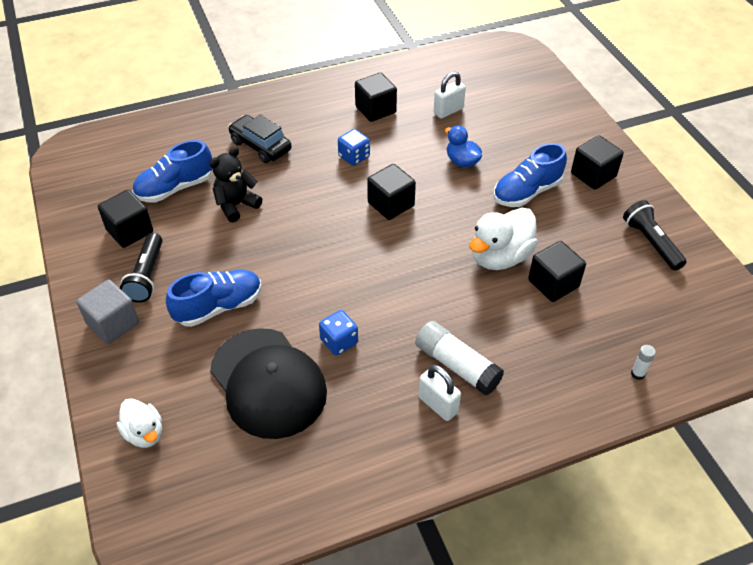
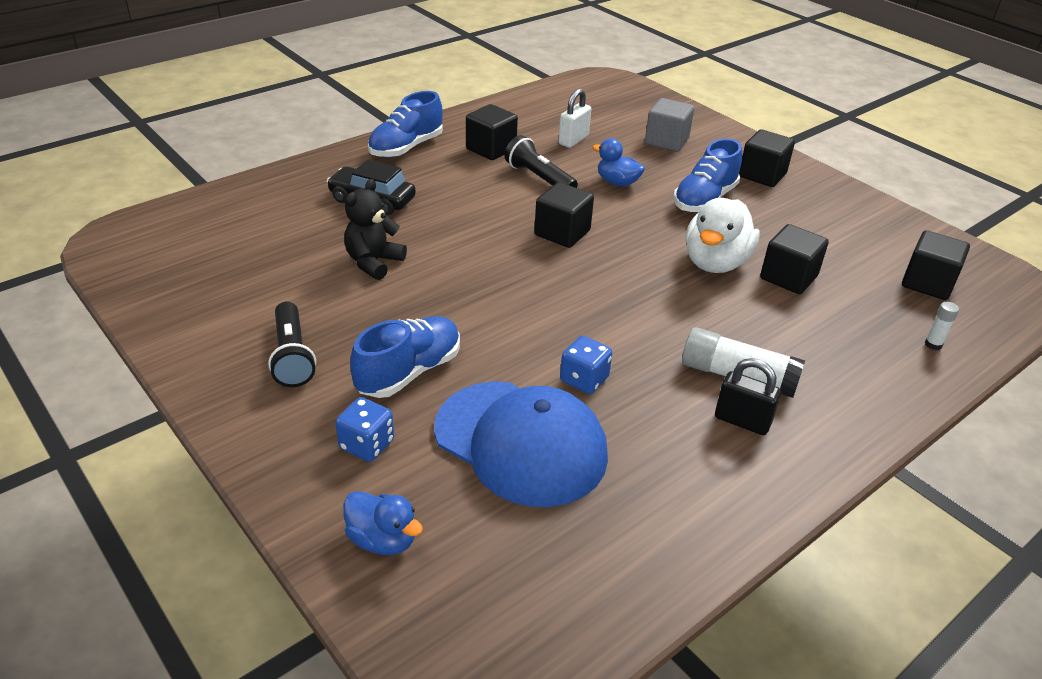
camera: 20 degrees left, 10 degrees down
(113, 324) = (271, 419): grey cube -> grey cube (666, 141)
(130, 231) = (243, 311): black cube -> black cube (927, 283)
(144, 433) = (382, 540): white duck -> blue duck
(175, 188) = (283, 257): blue shoe -> blue shoe (406, 148)
(268, 383) = (520, 442): black cap -> blue cap
(354, 157) = (492, 195): blue dice -> blue dice (367, 444)
(438, 405) = (742, 421): white padlock -> black padlock
(651, 243) = (860, 224): black flashlight -> black flashlight (539, 178)

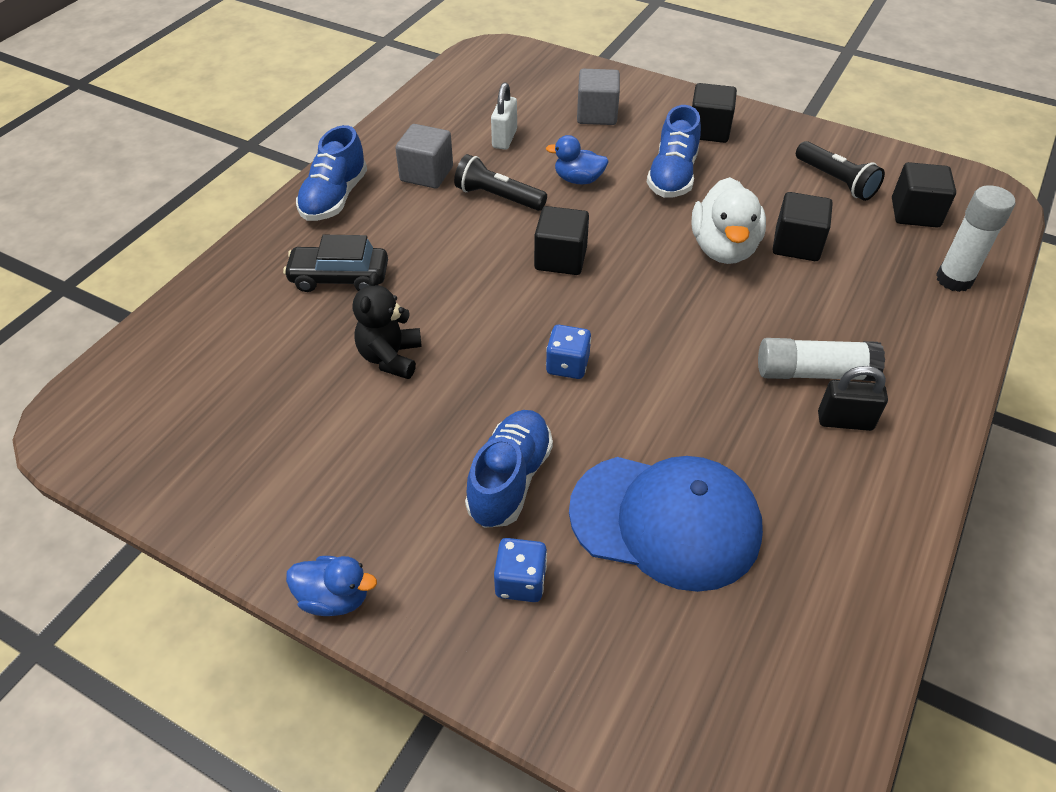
camera: 20 degrees left, 10 degrees up
(292, 356) = (377, 505): black flashlight -> black flashlight (836, 181)
(382, 540) = (603, 684): blue duck -> blue duck (334, 598)
(491, 149) = (426, 174): black cube -> grey cube
(584, 379) = (681, 426): blue dice -> blue dice (567, 365)
(933, 344) = (954, 279): white glue stick -> white glue stick, size x2.17

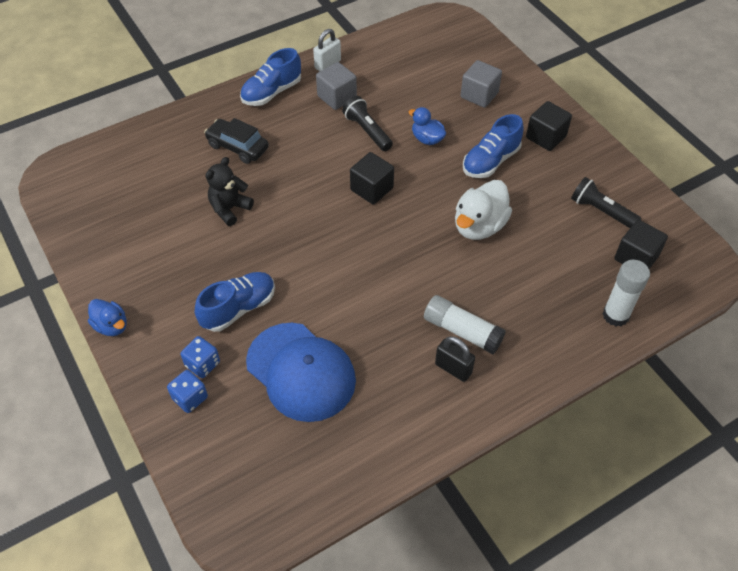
camera: 30 degrees right, 5 degrees up
(504, 138) = (404, 90): white padlock -> white padlock (327, 64)
(567, 365) = (321, 258): blue dice -> blue dice (190, 398)
(796, 244) = (530, 244): black cube -> none
(836, 181) = (601, 211): black flashlight -> black flashlight turned 135 degrees clockwise

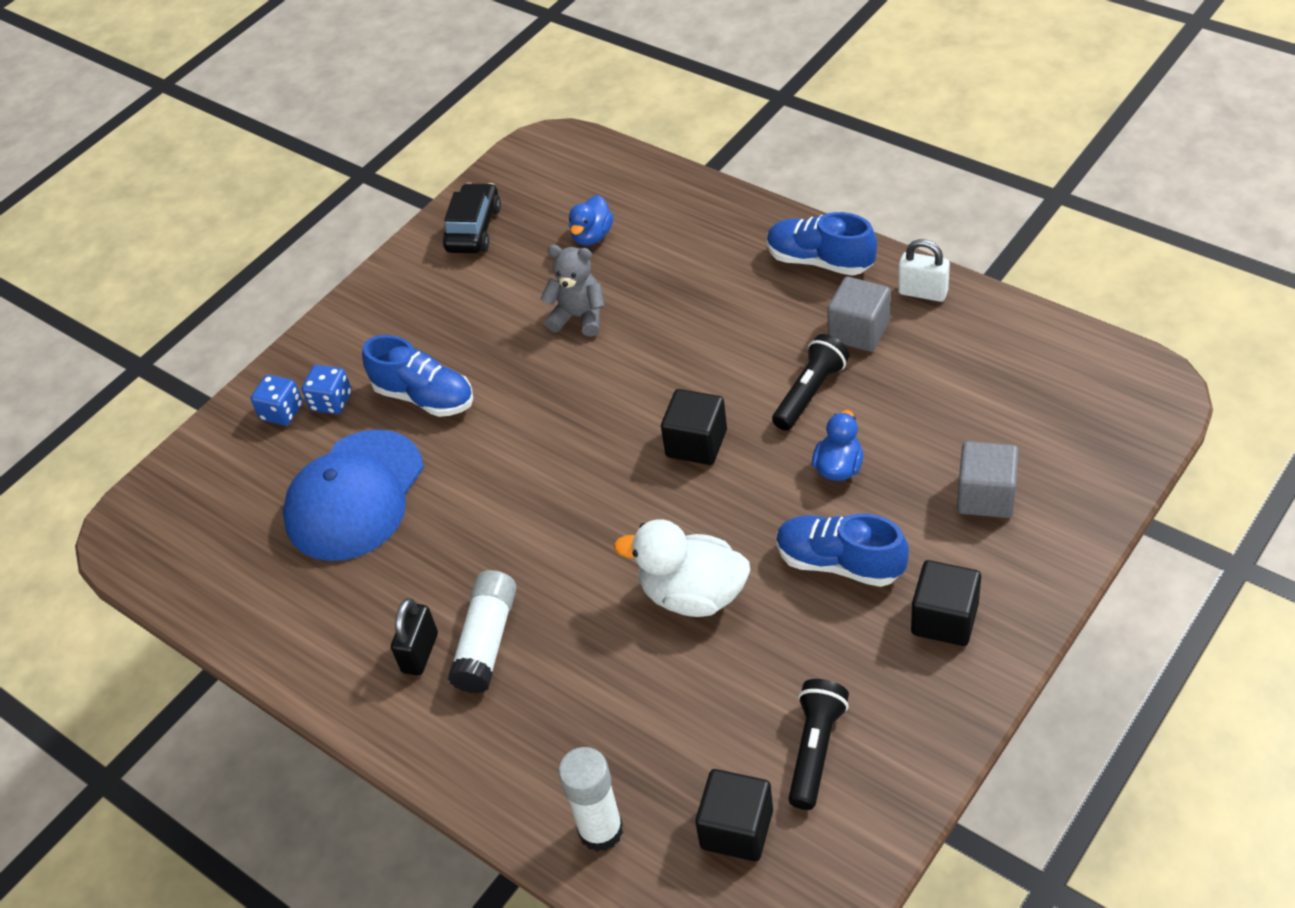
camera: 75 degrees right, 5 degrees down
(111, 326) = (353, 301): blue duck -> blue duck (592, 236)
(229, 209) = (579, 317): black teddy bear -> grey teddy bear
(237, 147) = (692, 275): black car -> black car (474, 229)

